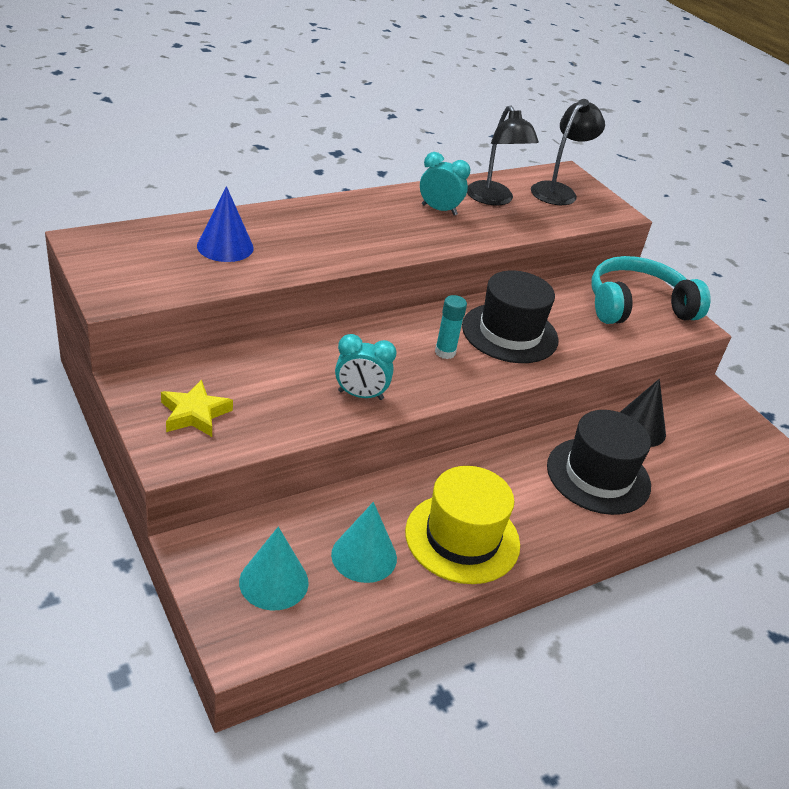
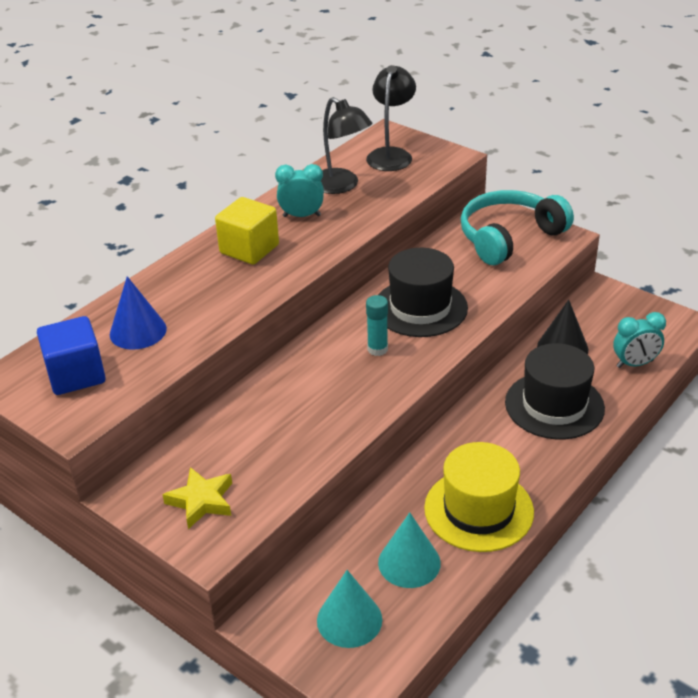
camera: 15 degrees left, 0 degrees up
(146, 260) = (76, 375): none -> blue cube
(360, 395) = (332, 421): turquoise clock -> turquoise clock (634, 364)
(372, 219) = (249, 249): none -> yellow cube

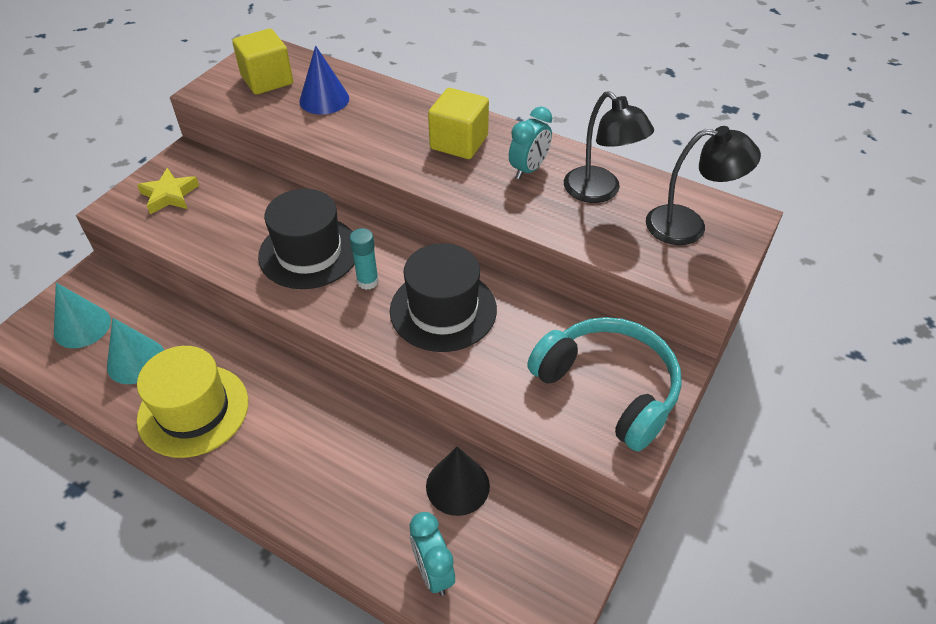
camera: 80 degrees right, 10 degrees up
(76, 375) = (267, 80): blue cube -> yellow cube
(301, 216) = (528, 169): turquoise clock -> turquoise clock turned 45 degrees clockwise
(341, 186) = (599, 192): black lamp -> black lamp turned 75 degrees counterclockwise
(554, 405) = (349, 477): black hat -> black hat (309, 252)

